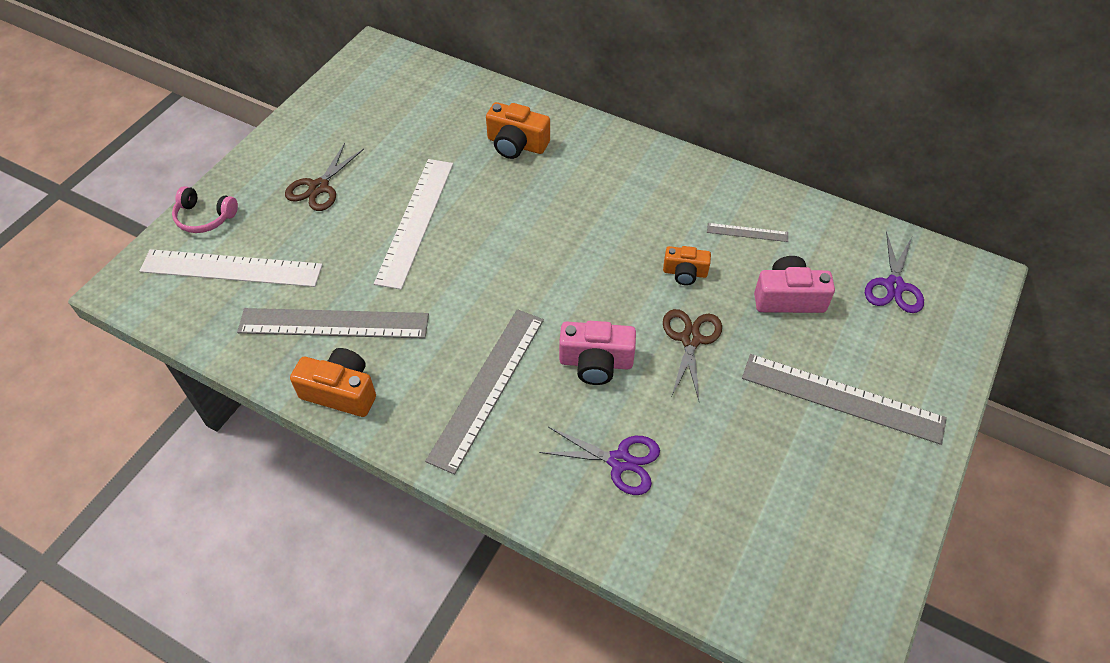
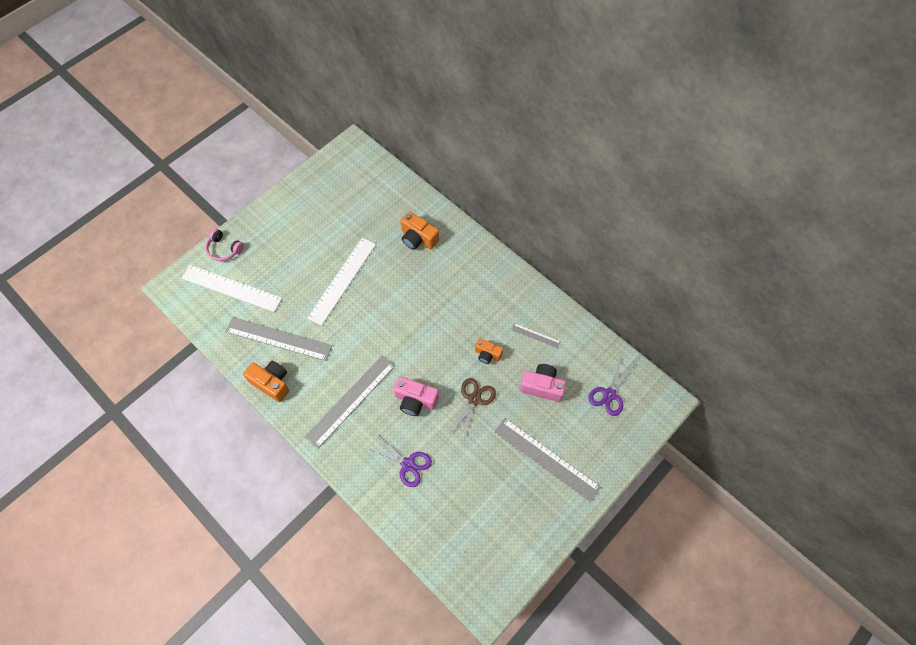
camera: 15 degrees right, 10 degrees up
(318, 187) = (293, 243): brown scissors -> none

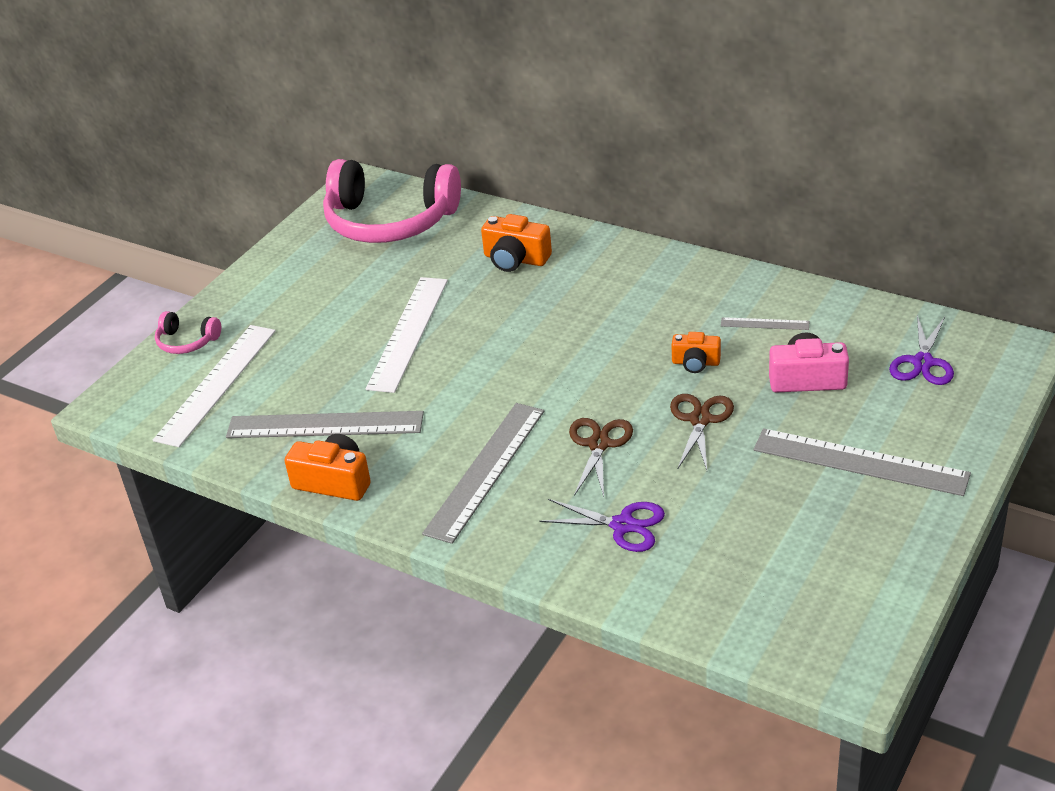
camera: 10 degrees left, 25 degrees down
(231, 288) = (217, 384): white ruler -> white ruler turned 75 degrees counterclockwise
(359, 183) = (390, 221): none -> pink headphones
(415, 400) = (599, 444): pink camera -> brown scissors

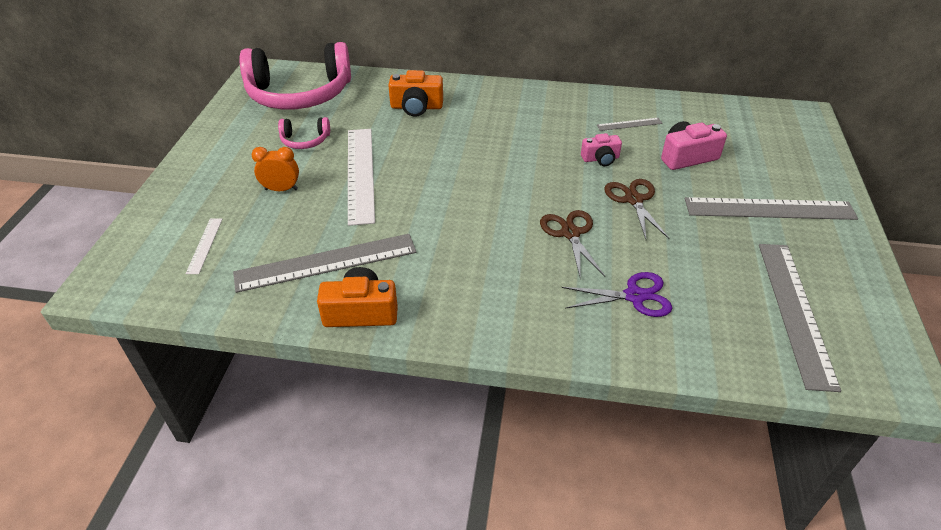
camera: 25 degrees left, 5 degrees up
(187, 341) = (159, 213): pink headphones -> pink headphones (305, 140)
(217, 384) = (205, 245): white ruler -> white ruler, size x0.46
(317, 337) = (281, 189): none -> orange clock
(485, 470) = (491, 273): grey ruler -> grey ruler (794, 311)
(695, 363) = (600, 159): orange camera -> pink camera
(922, 362) = (754, 133): purple scissors -> none

